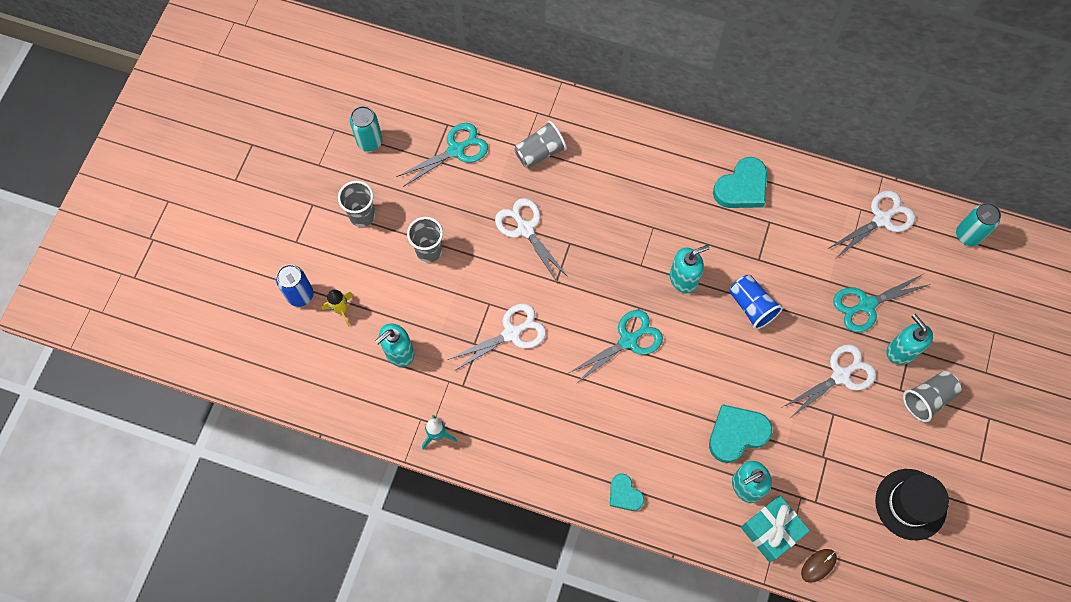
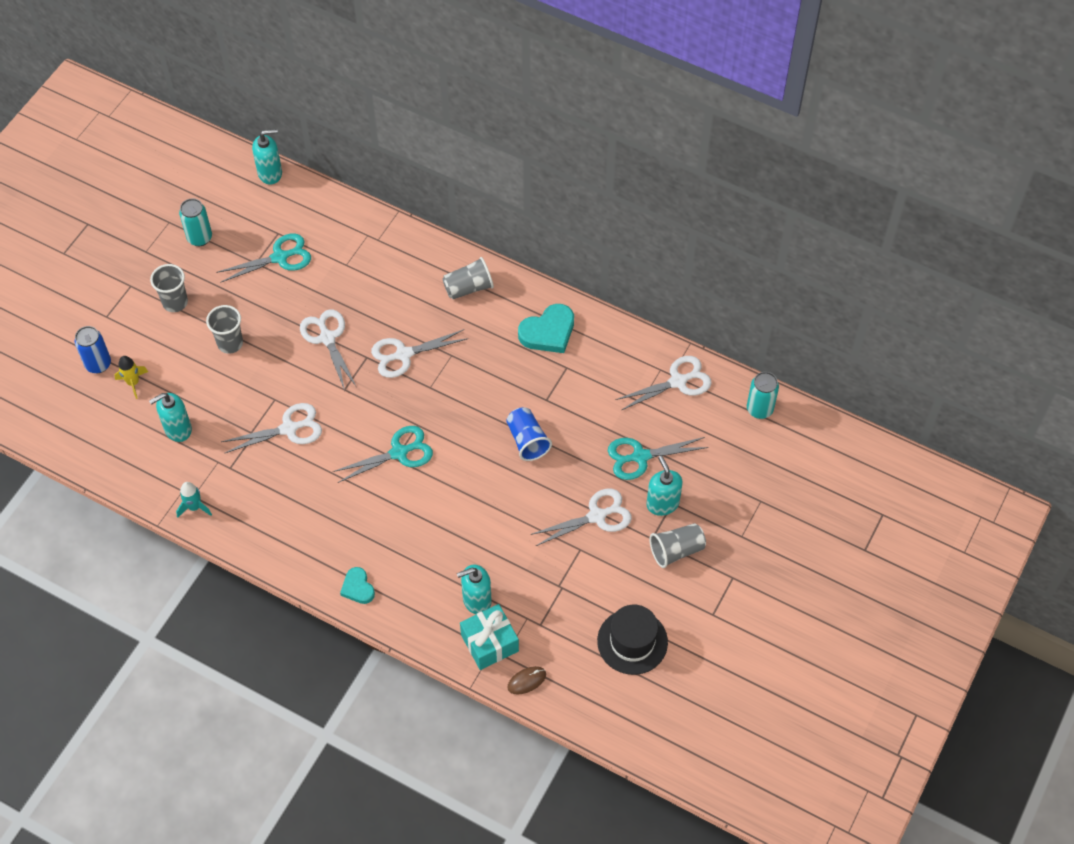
camera: 10 degrees right, 10 degrees down
(540, 152) = (360, 271): grey cup -> grey cup (468, 288)
(605, 234) = (403, 354): none -> white scissors
(683, 279) = (468, 406): turquoise soap dispenser -> turquoise soap dispenser (270, 173)
(737, 434) = (480, 552): turquoise heart -> none

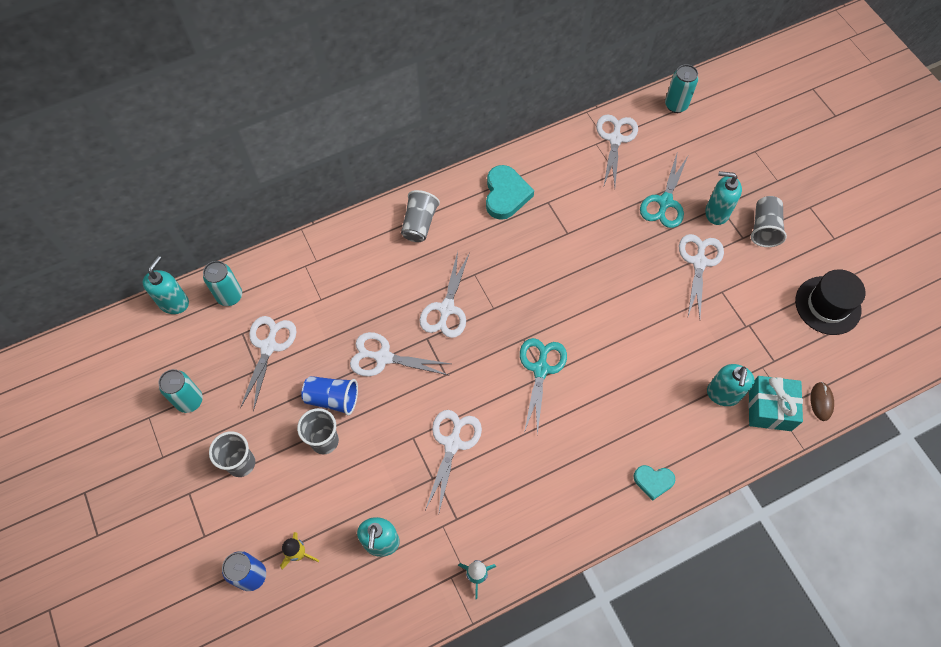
camera: 55 degrees left, 5 degrees up
(280, 257) = (269, 346): turquoise scissors -> white scissors
(303, 204) = (230, 296): none -> turquoise can
(527, 440) = (596, 268): blue cup -> blue cup (332, 399)

